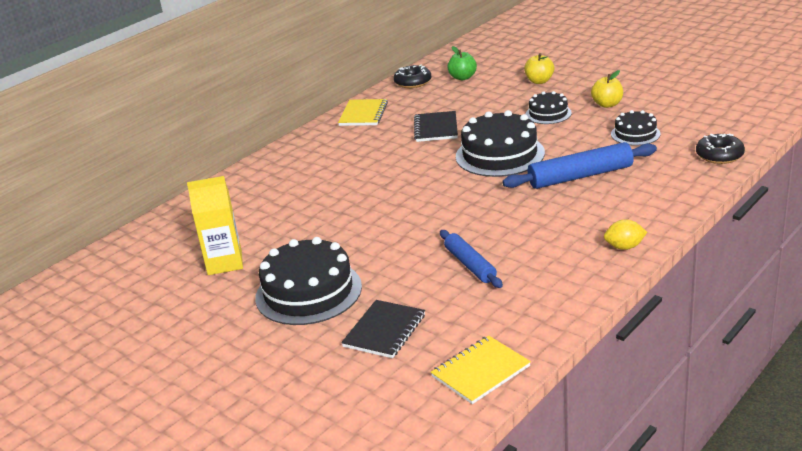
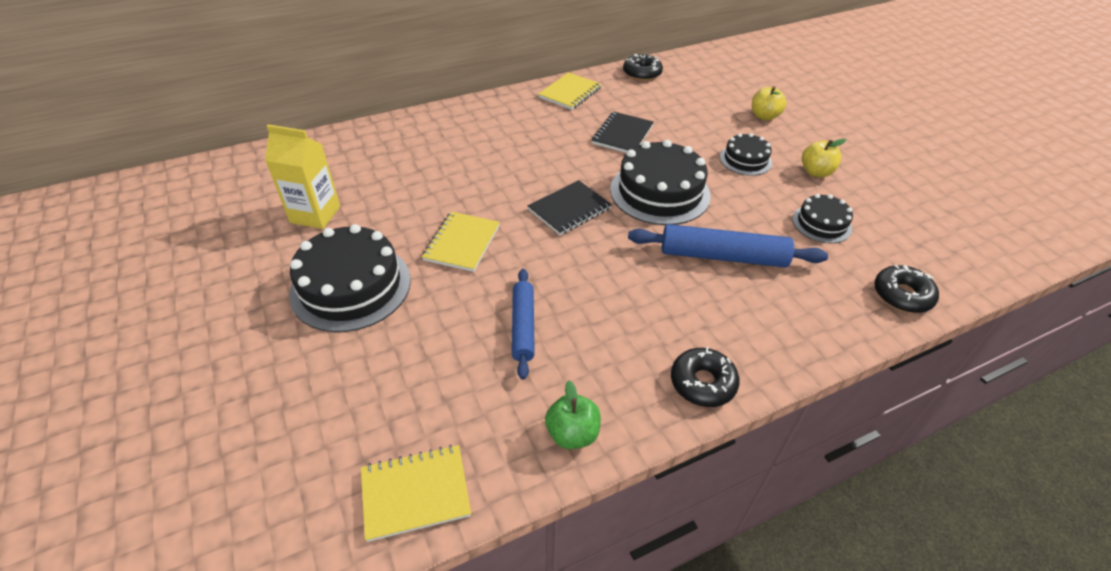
camera: 20 degrees right, 15 degrees up
(372, 236) = (462, 243): none -> yellow notebook
(384, 331) = (373, 376): black notebook -> black notebook (569, 209)
(462, 77) = (692, 84): green apple -> green apple (572, 434)
(624, 247) = (702, 383): yellow lemon -> black donut

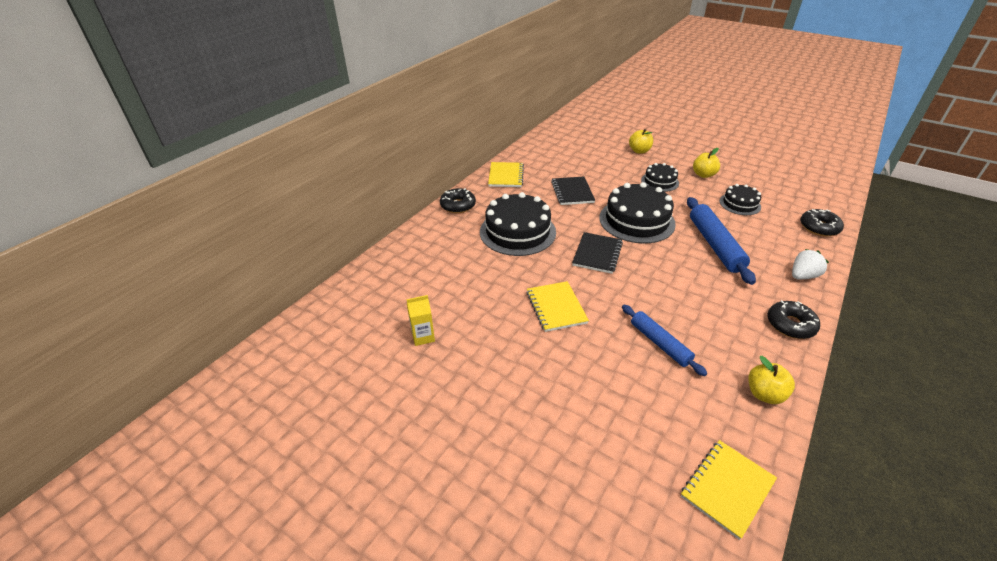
camera: 30 degrees left, 5 degrees down
(315, 214) = (423, 336): yellow carton -> yellow carton, size x0.59
(351, 286) = (516, 376): black cake -> black cake (517, 232)
(572, 434) = (764, 394): green apple -> yellow apple
(642, 73) = (537, 147): black donut -> black donut (458, 205)
(723, 256) = (714, 245): blue rolling pin -> blue rolling pin turned 75 degrees counterclockwise
(796, 339) = (803, 276): none -> white strawberry

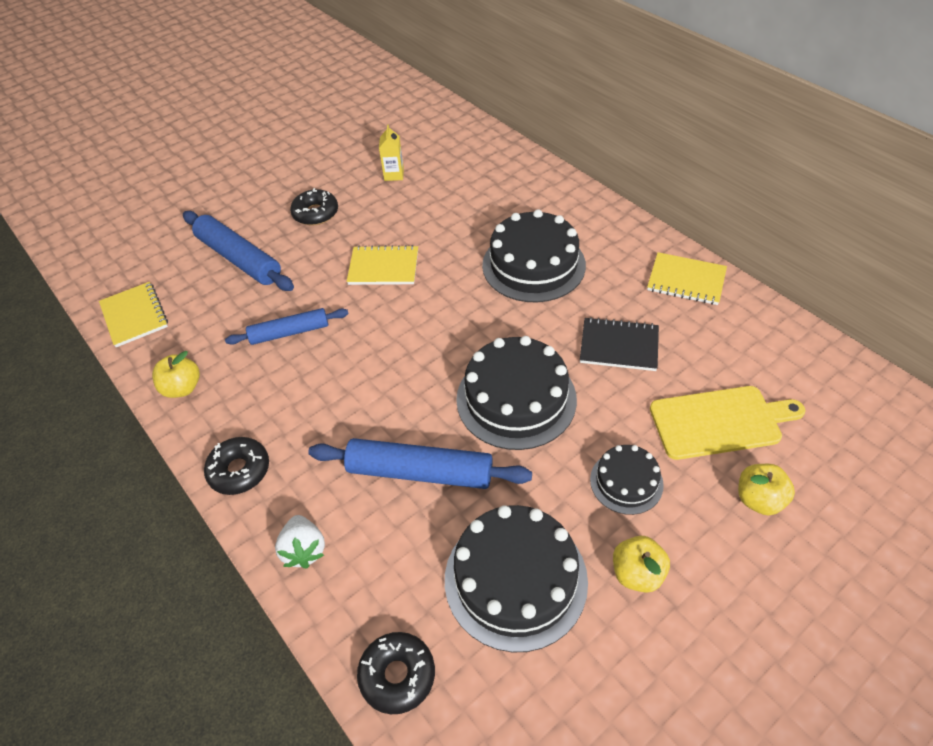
camera: 110 degrees right, 10 degrees up
(458, 205) = (613, 221): black donut -> black donut (315, 213)
(596, 423) = (239, 259): none -> blue rolling pin
(597, 254) = (457, 328): black notebook -> none
(603, 161) = (720, 422): none -> yellow cutting board
(740, 204) = (515, 579): black cake -> black cake, size x1.82

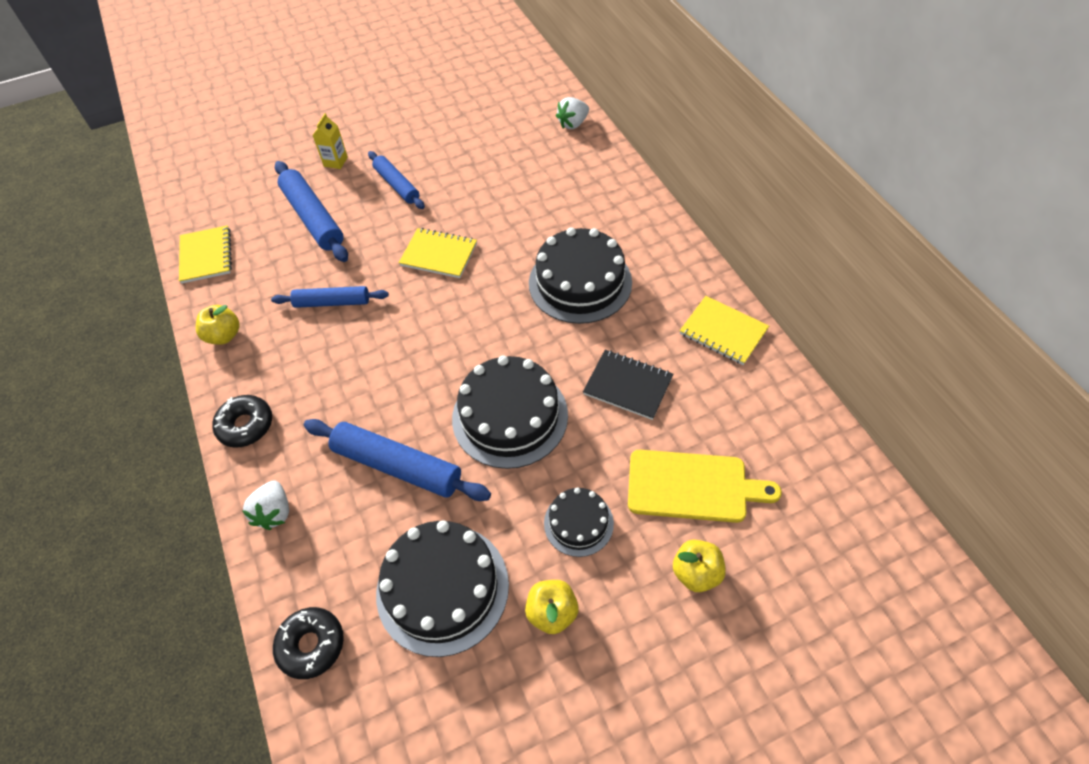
camera: 15 degrees right, 5 degrees up
(315, 213) = (397, 185): black donut -> blue rolling pin
(394, 175) = (484, 158): yellow carton -> yellow carton (335, 161)
(468, 131) = (573, 124): none -> white strawberry

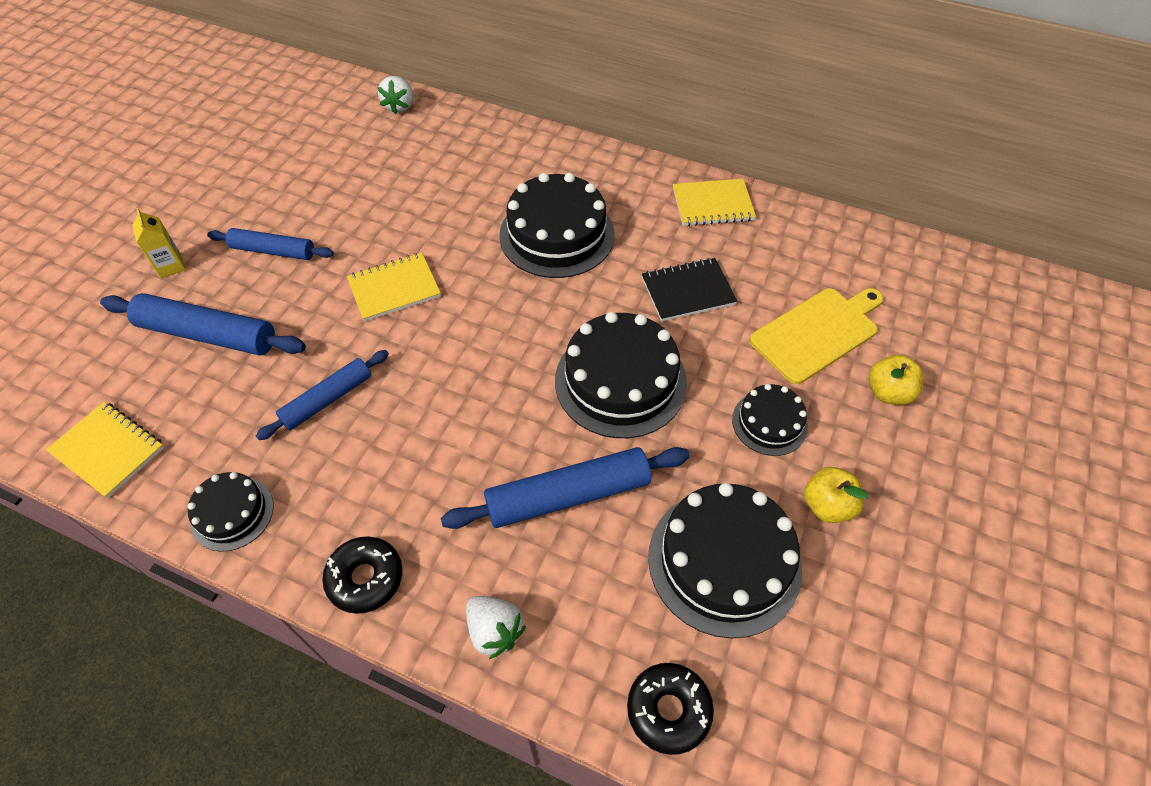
camera: 45 degrees left, 0 degrees up
(224, 335) = (232, 513): yellow apple -> black cake

